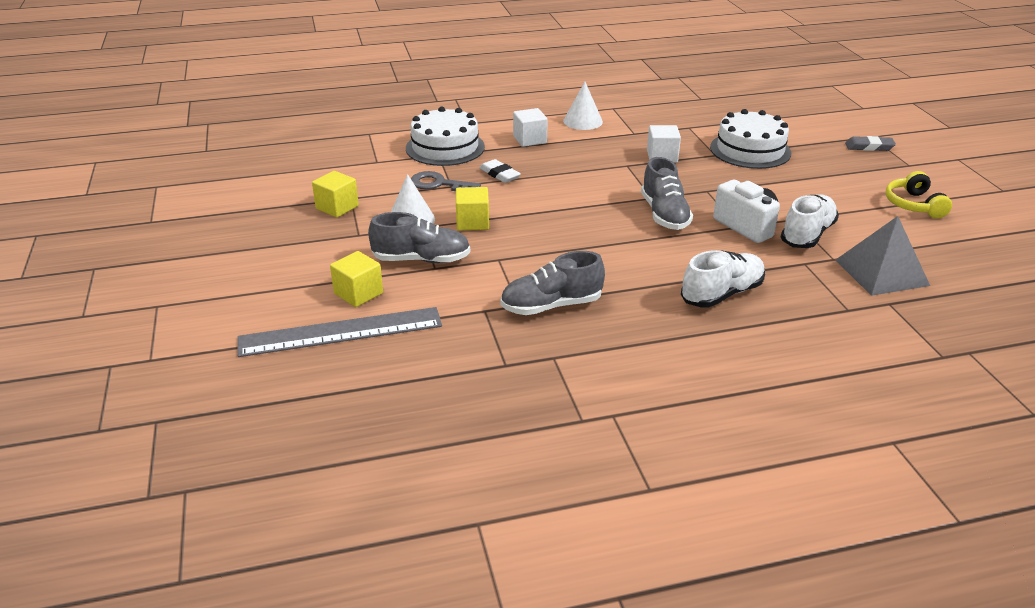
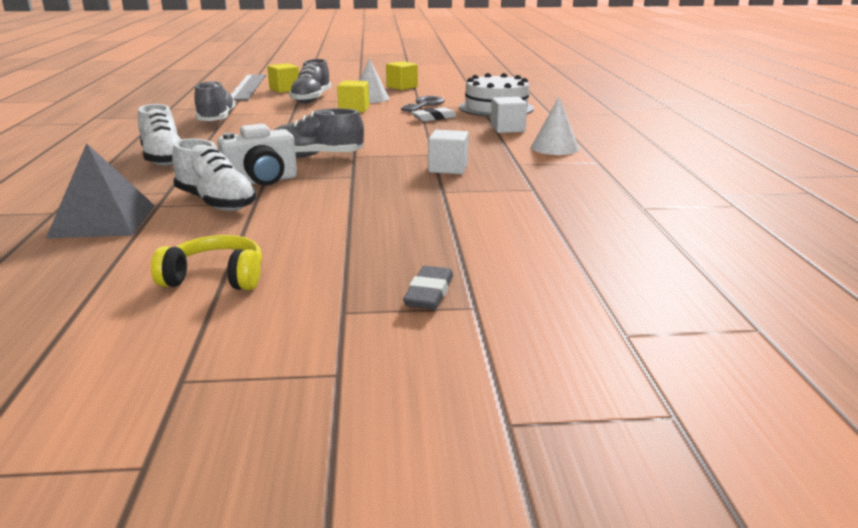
camera: 100 degrees right, 10 degrees down
(750, 150) = (449, 210): white cake -> none

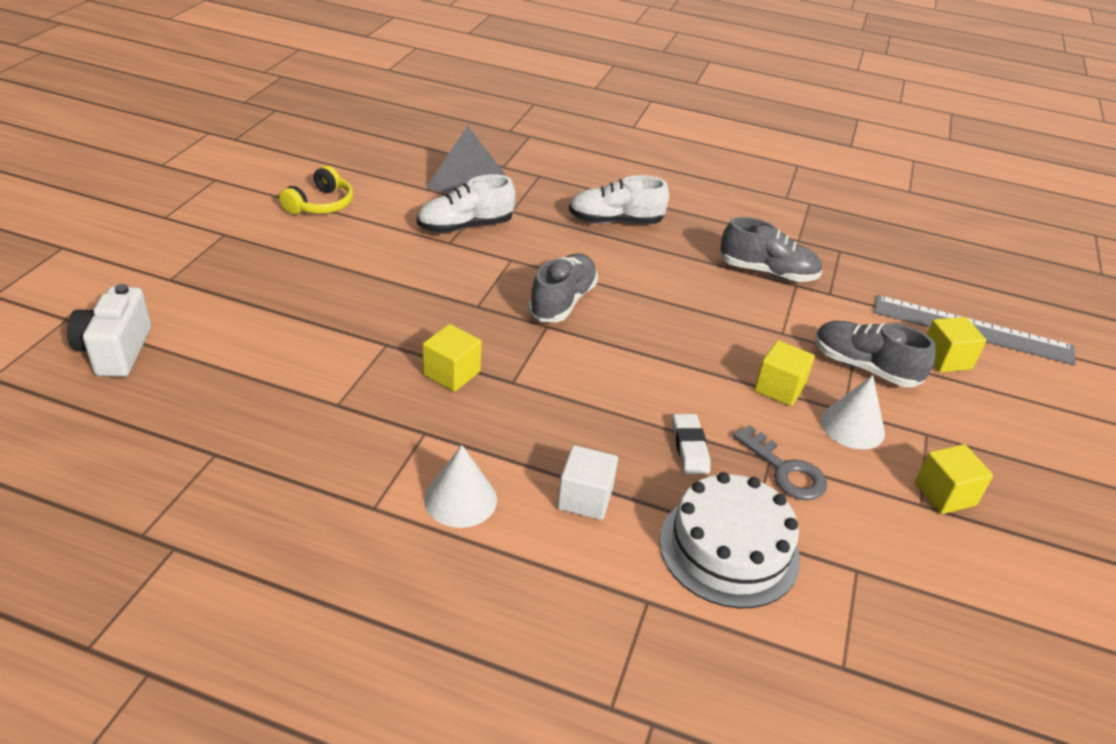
camera: 110 degrees right, 15 degrees up
(262, 181) = (503, 256): white camera -> white camera (116, 351)
(429, 293) = (207, 269): grey eraser -> none
(448, 168) = (451, 373): white cube -> yellow cube

